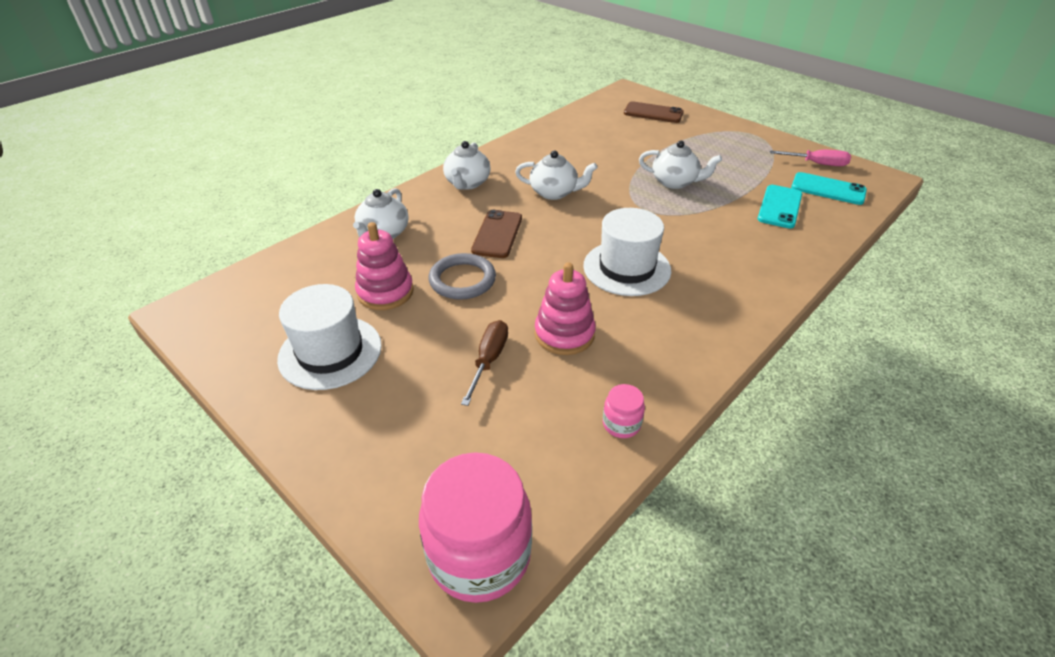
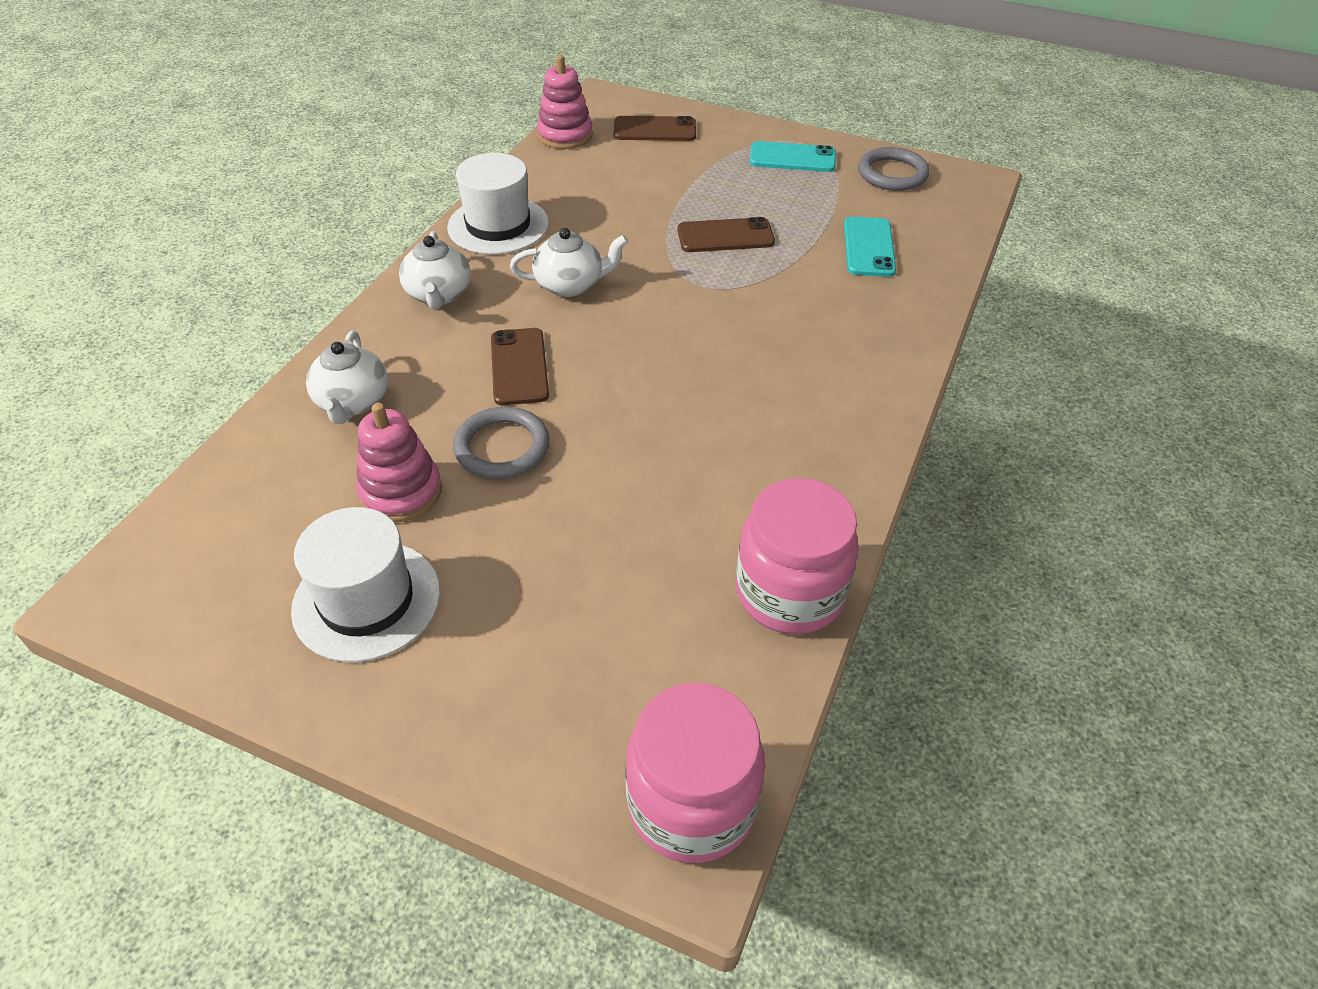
camera: 20 degrees left, 5 degrees up
(489, 360) = (590, 553): brown screwdriver -> none
(564, 334) = (672, 492): pink stacking toy -> pink stacking toy (565, 135)
(621, 424) = (790, 593): pink jar -> pink jar, size x2.23
(627, 268) = (713, 379): white hat -> white hat (498, 225)
(675, 182) = (725, 236): white teapot -> brown phone
(817, 164) = (892, 174): pink screwdriver -> grey ring
(828, 189) = (917, 209): turquoise phone -> turquoise phone (792, 158)

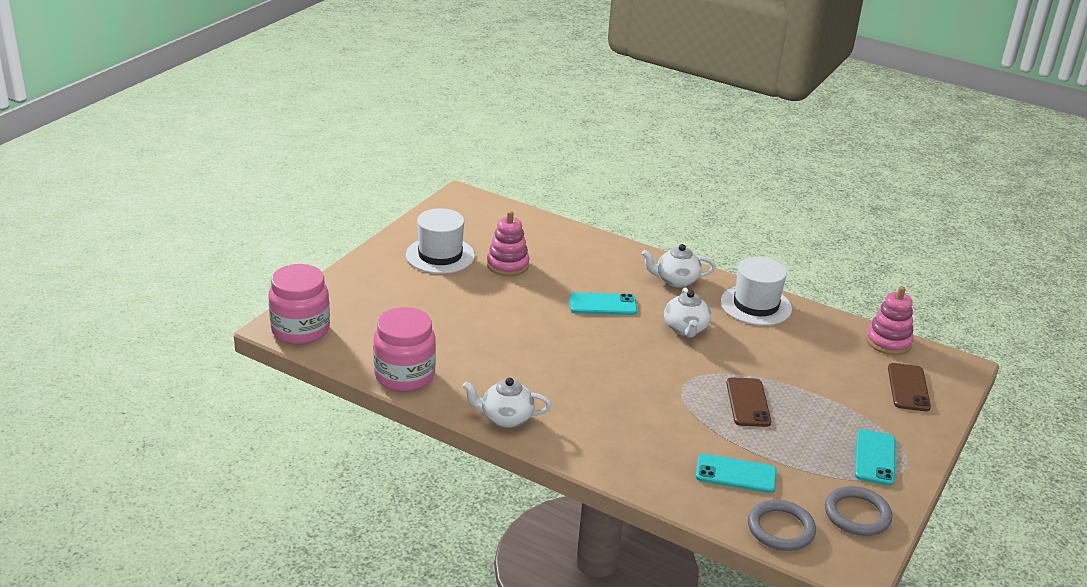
camera: 95 degrees right, 15 degrees down
(352, 402) = (579, 252): white teapot -> white teapot (505, 418)
(502, 447) = (534, 295): grey ring -> grey ring (780, 529)
(519, 367) = (603, 305): brown phone -> turquoise phone

